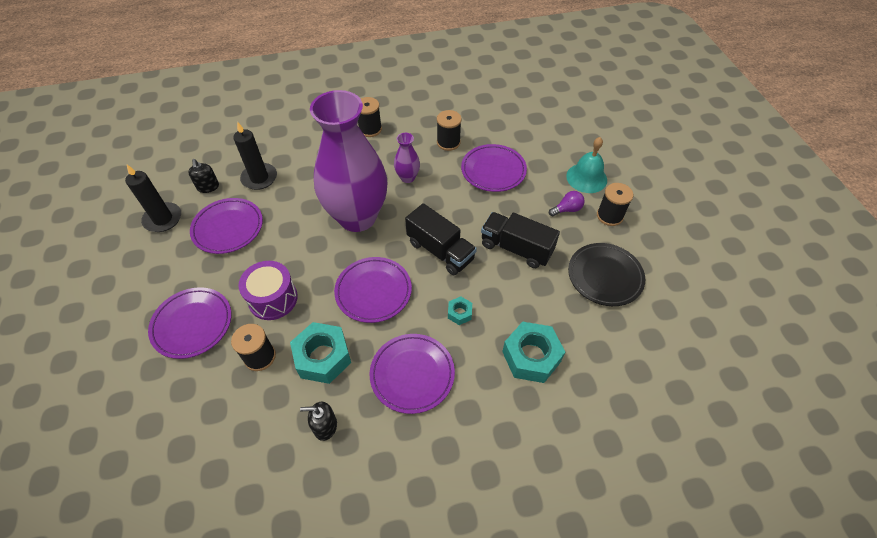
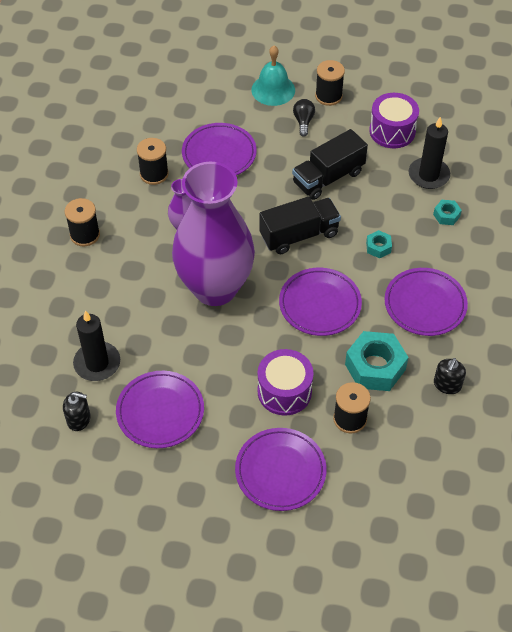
camera: 65 degrees left, 0 degrees up
(163, 219) = (105, 476): black candle -> black candle (428, 175)
(531, 356) = (446, 215): turquoise nut -> turquoise nut, size x0.49
(567, 209) = (303, 121): purple light bulb -> black light bulb
(605, 276) = (392, 131): black plate -> purple drum

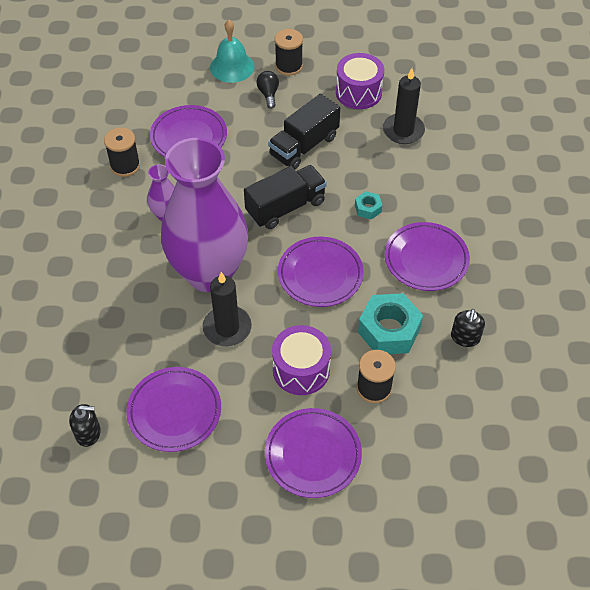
camera: 10 degrees left, 0 degrees up
(85, 235) = (63, 237): black spool -> none
(97, 363) = (98, 370): black candle -> black candle (227, 328)
(446, 215) = (429, 168): turquoise nut -> none

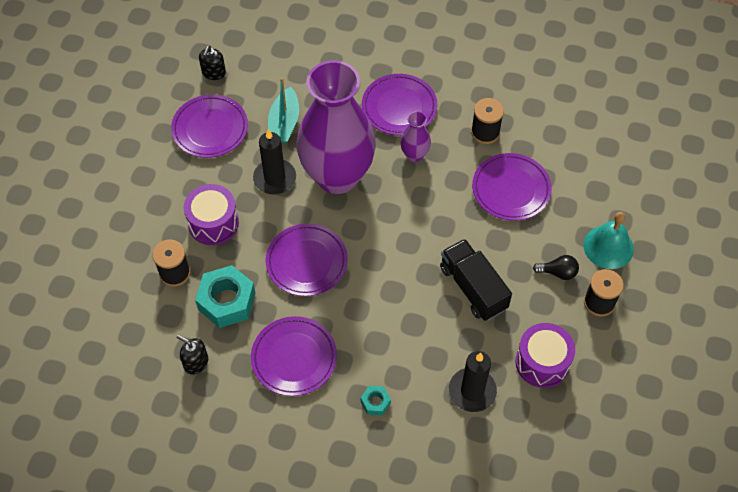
camera: 105 degrees right, 5 degrees up
(150, 338) = (284, 123): none -> turquoise boat
(285, 207) = (396, 252): black truck -> none
(313, 455) = (134, 213): purple plate -> purple plate (399, 107)
(368, 208) = (373, 324): turquoise nut -> turquoise nut (375, 402)

